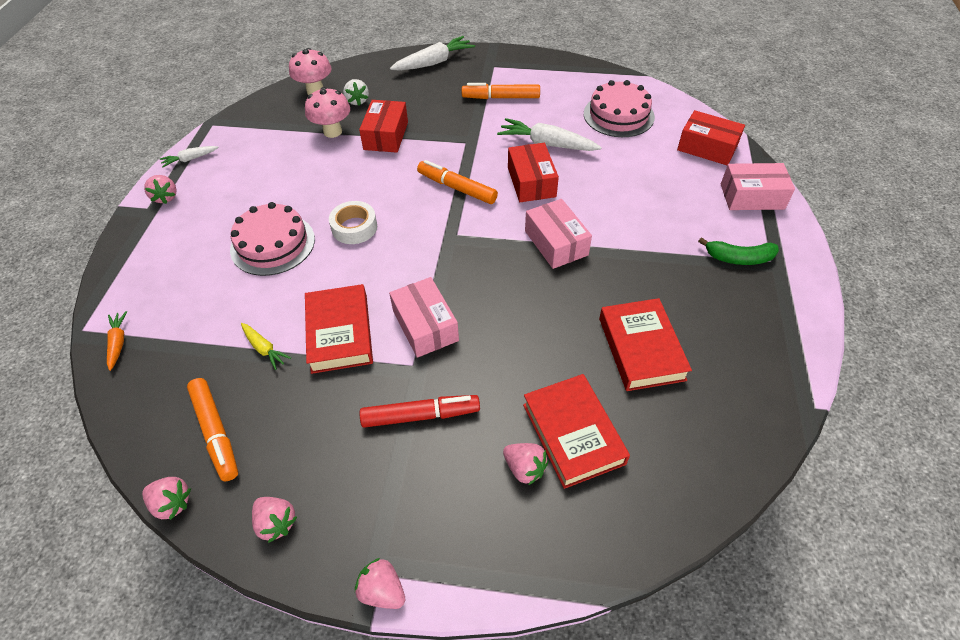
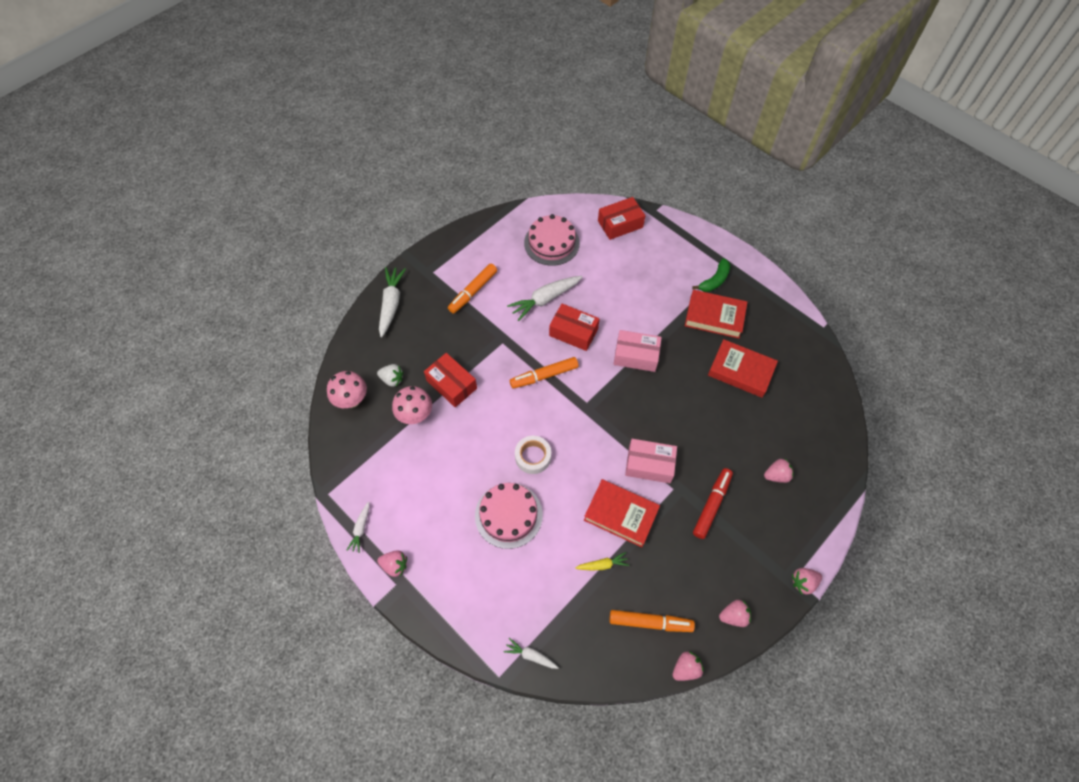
camera: 55 degrees left, 10 degrees up
(118, 343) = (531, 655): orange carrot -> white carrot
(573, 433) = (771, 439): red book -> red book (714, 317)
(752, 196) = (676, 237): pink box -> none

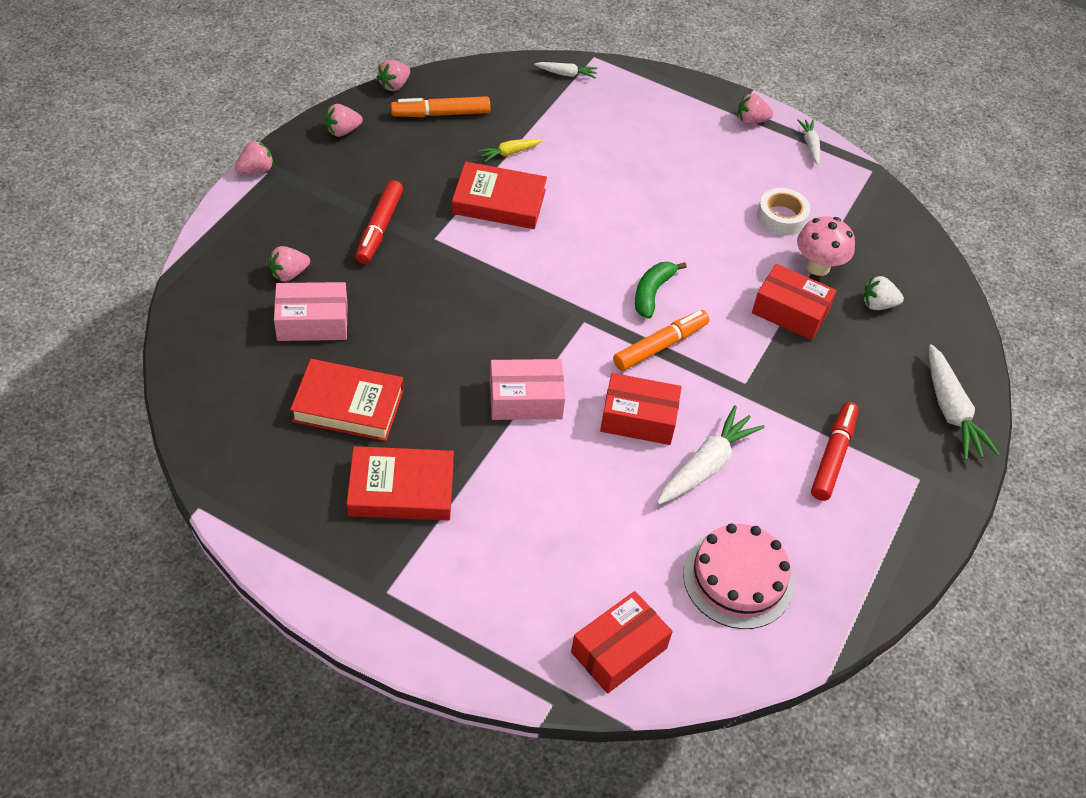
camera: 160 degrees right, 10 degrees down
(352, 400) = (915, 270): pink mushroom -> none
(473, 292) = (833, 456): orange marker -> red marker
(508, 515) = (641, 181): pink cake -> none
(533, 457) = (635, 244): white tape -> white tape (781, 217)
(649, 465) = (473, 259): pink box -> pink box (312, 322)
(714, 280) = (408, 561): green banana -> green banana (652, 293)

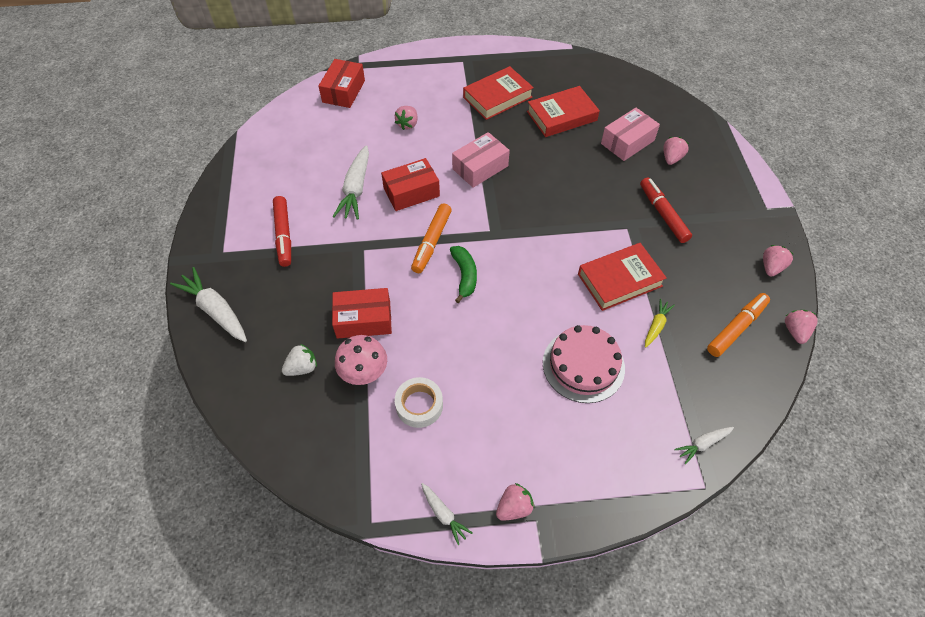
camera: 150 degrees right, 5 degrees up
(256, 170) = (774, 205): pink strawberry -> pink strawberry (407, 124)
(738, 578) = (304, 146): pink cake -> pink cake (583, 365)

